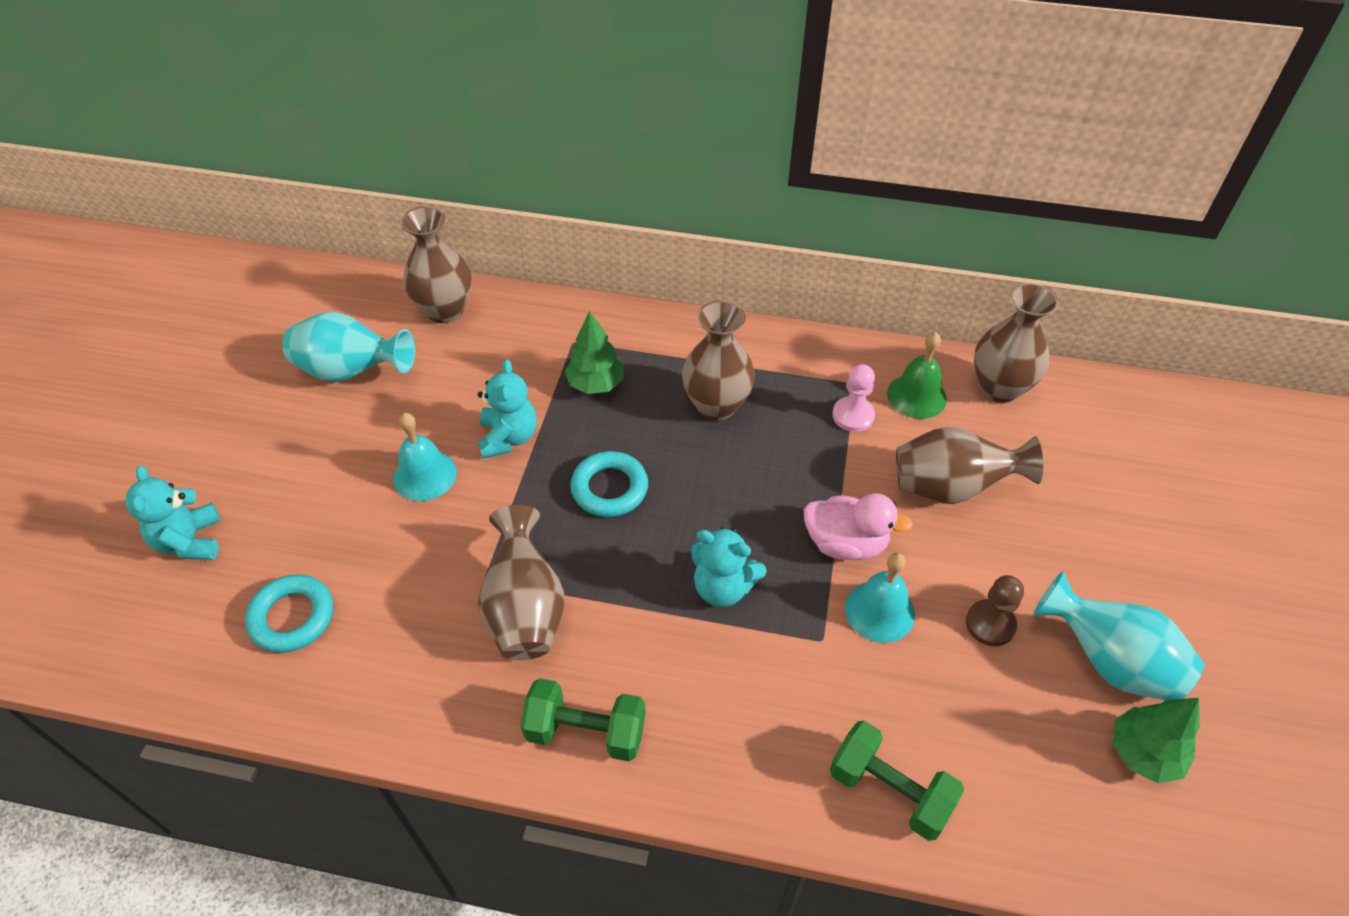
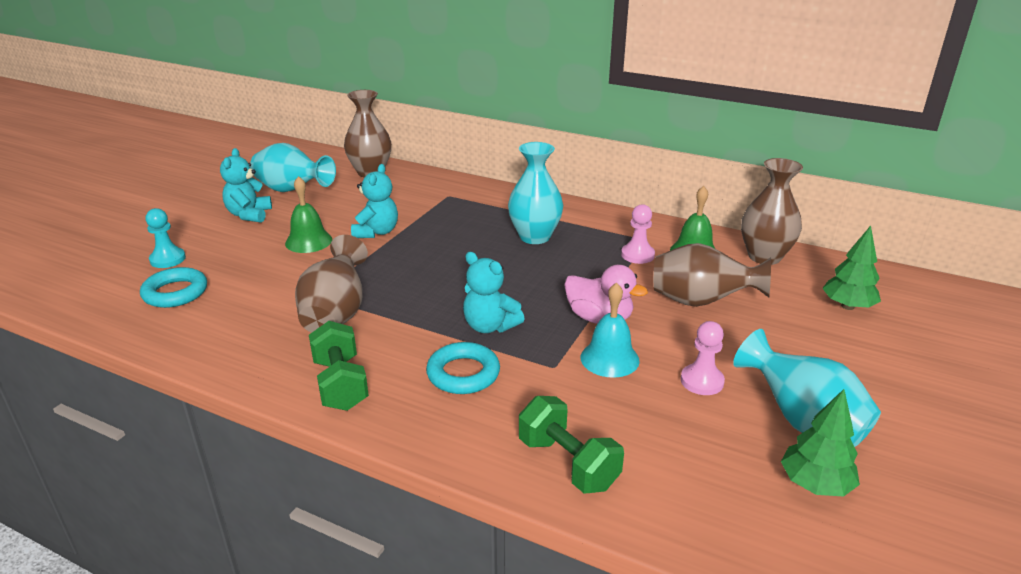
camera: 15 degrees right, 20 degrees down
(190, 541) = (137, 249): turquoise teddy bear -> turquoise teddy bear (249, 215)
(246, 553) = (168, 259): none -> turquoise pawn
(425, 475) = (308, 241): turquoise bell -> green bell
(586, 732) = (340, 384): green dumbbell -> green dumbbell turned 45 degrees clockwise
(596, 384) = (453, 216): green tree -> green tree (847, 306)
(609, 488) = (433, 265): turquoise ring -> turquoise ring (463, 373)
(716, 405) = (534, 237): brown vase -> turquoise vase
(990, 624) = (702, 381): brown pawn -> pink pawn

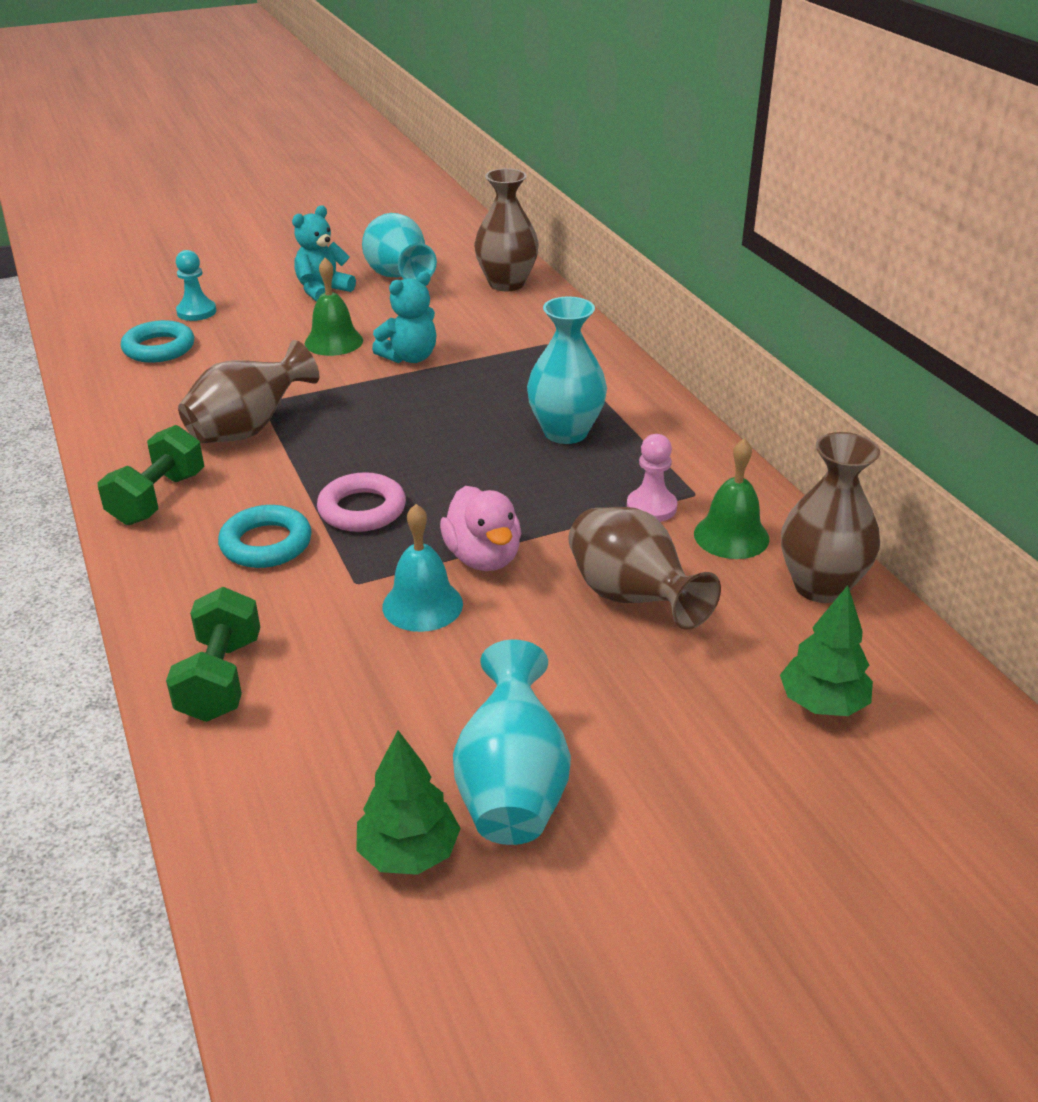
camera: 40 degrees right, 5 degrees up
(490, 326) = (362, 509): turquoise teddy bear -> pink ring
(702, 381) = (477, 682): pink pawn -> none

